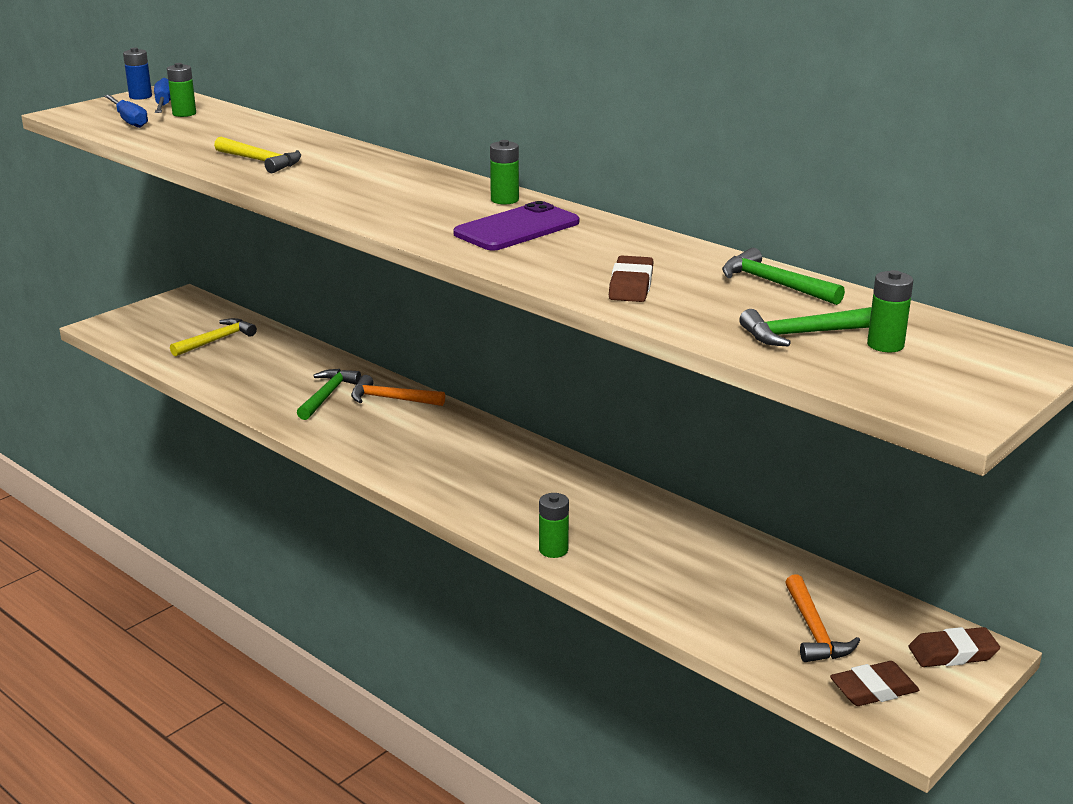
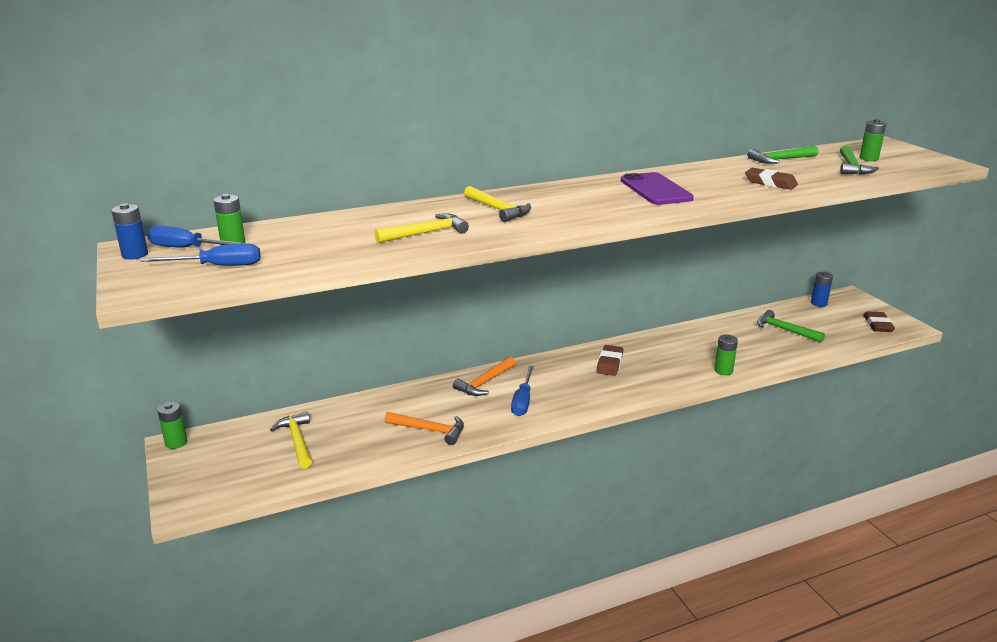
camera: 65 degrees left, 0 degrees up
(327, 395) = (455, 407): green hammer -> green hammer (784, 330)
(360, 174) = (498, 210): none -> yellow hammer
(365, 428) = (522, 401): none -> blue screwdriver
(504, 200) = (597, 184): green battery -> green battery (176, 442)
(814, 630) = (826, 324): orange hammer -> orange hammer (429, 430)
(899, 617) = (818, 303): none -> blue battery
(952, 653) = (851, 301): brown eraser -> brown eraser (609, 363)

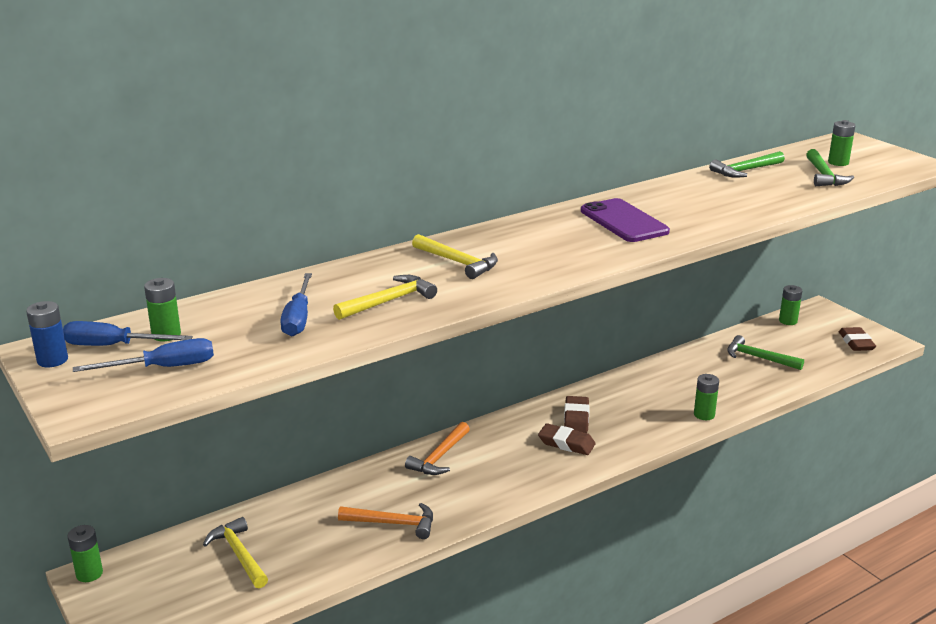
camera: 10 degrees left, 0 degrees up
(522, 401) = (490, 475): blue screwdriver -> blue screwdriver (298, 318)
(770, 183) = (744, 203): brown eraser -> brown eraser (566, 443)
(818, 303) = (788, 321): blue battery -> green battery

